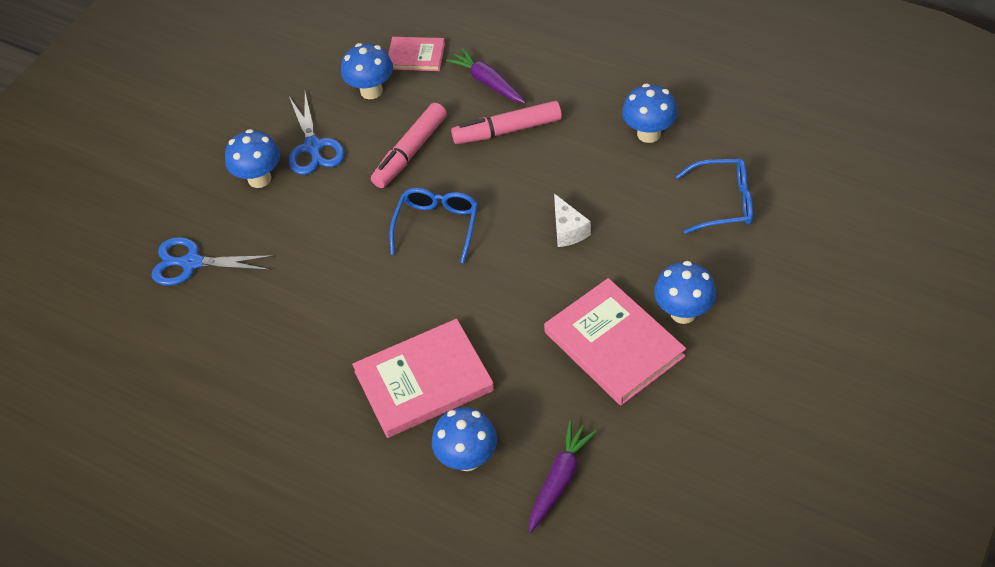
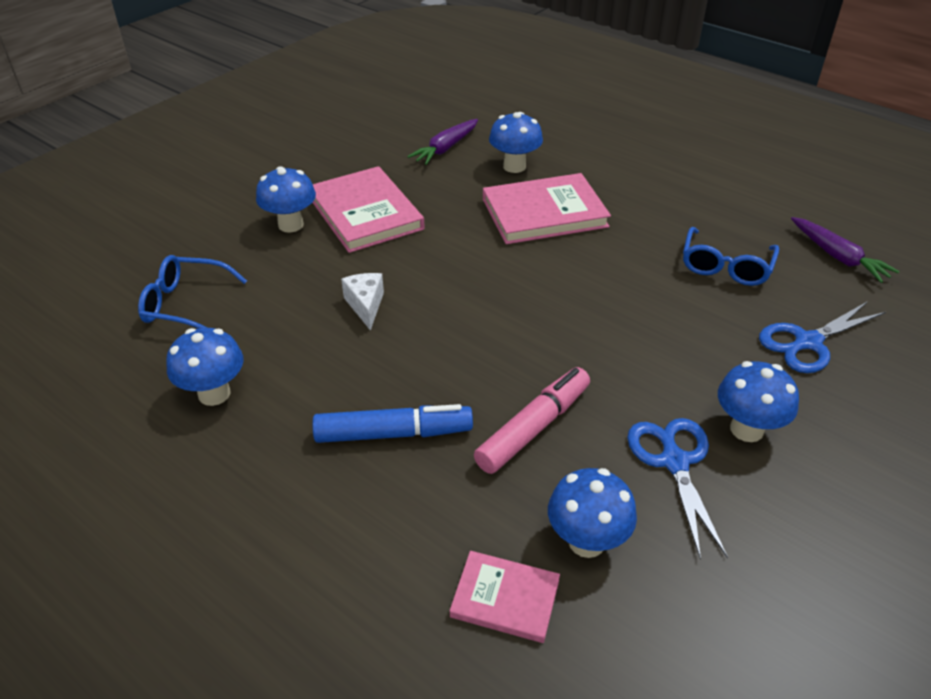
camera: 175 degrees left, 10 degrees down
(192, 263) = (808, 342): blue scissors -> blue scissors turned 135 degrees clockwise
(437, 226) = (511, 333): blue glasses -> blue glasses (725, 267)
(488, 82) = (398, 517): purple carrot -> purple carrot (838, 257)
(507, 130) = (393, 433): pink marker -> blue marker

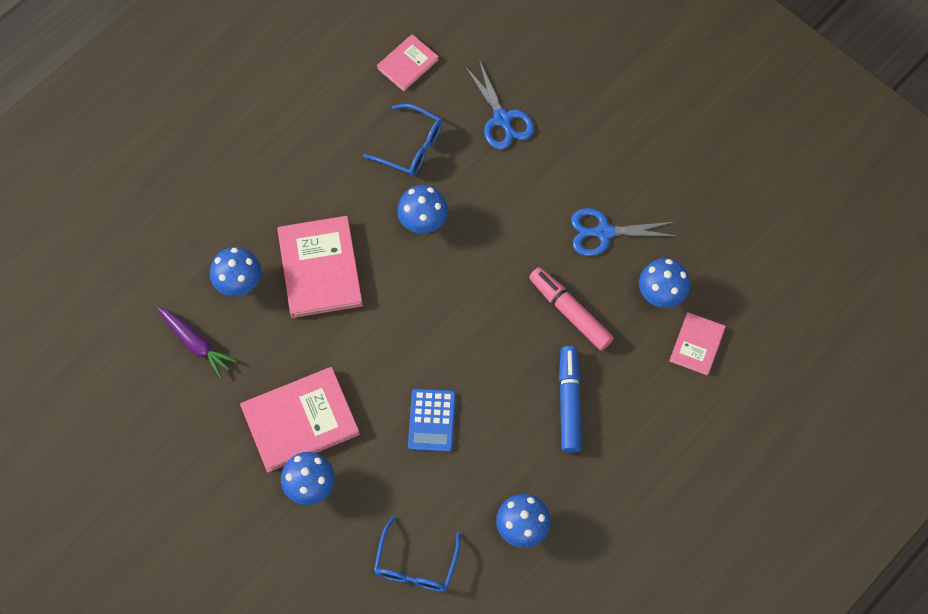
camera: 85 degrees left, 25 degrees up
(365, 305) = (432, 420): white cheese -> blue calculator
(746, 429) = (580, 182): blue mushroom -> blue mushroom (423, 222)
(838, 257) = (408, 64): purple carrot -> pink book

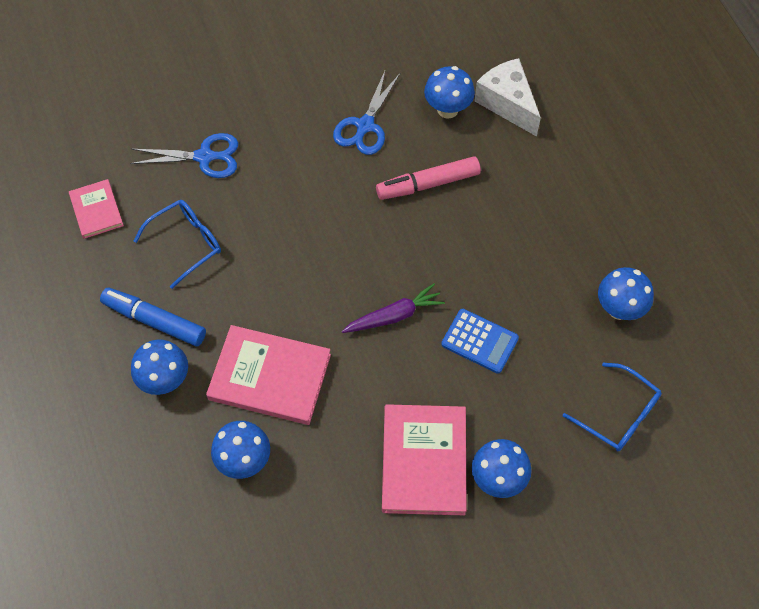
camera: 65 degrees left, 5 degrees down
(196, 343) = (288, 531): purple carrot -> purple carrot (394, 316)
(423, 222) = (272, 266): blue mushroom -> blue mushroom (165, 380)
(569, 402) = (515, 221): blue marker -> blue marker (154, 321)
(696, 344) = (507, 103): pink book -> white cheese

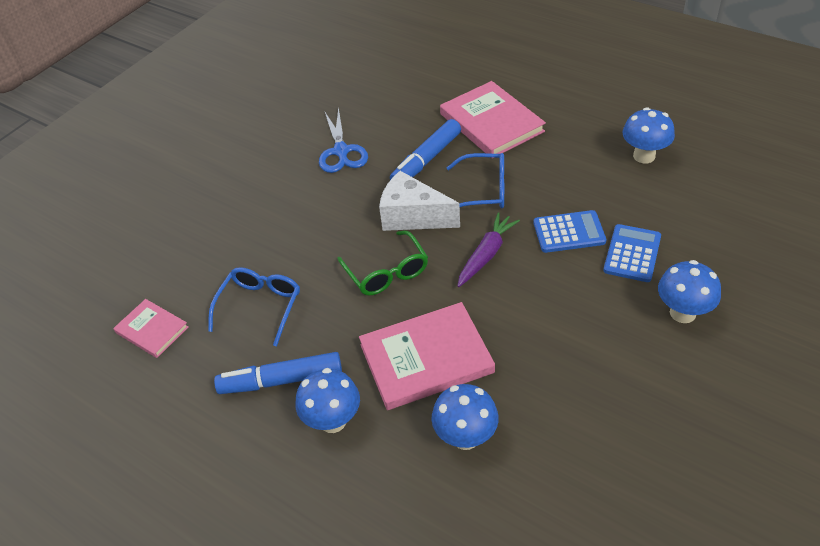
camera: 30 degrees left, 15 degrees down
(204, 157) = (223, 239): blue scissors -> none
(303, 278) = (387, 272): none -> green glasses
(424, 461) = (614, 337): pink book -> pink book (491, 123)
(428, 184) = (426, 160): pink marker -> blue marker
(447, 109) = (395, 110): blue mushroom -> none
(507, 103) = (436, 86): white cheese -> white cheese (413, 216)
(511, 398) = (632, 253): none -> blue calculator
(619, 415) = (718, 217): blue glasses -> blue glasses (484, 190)

